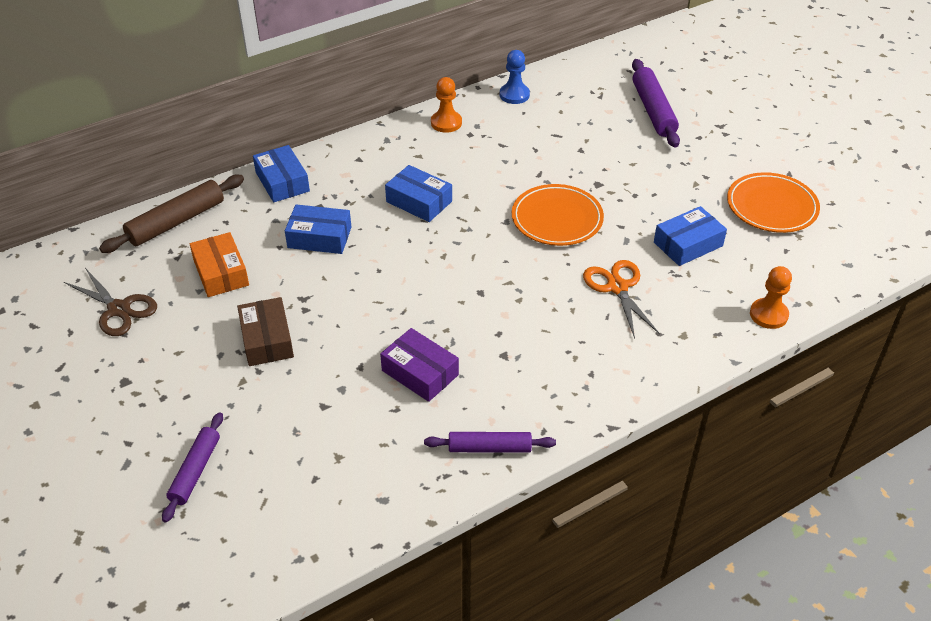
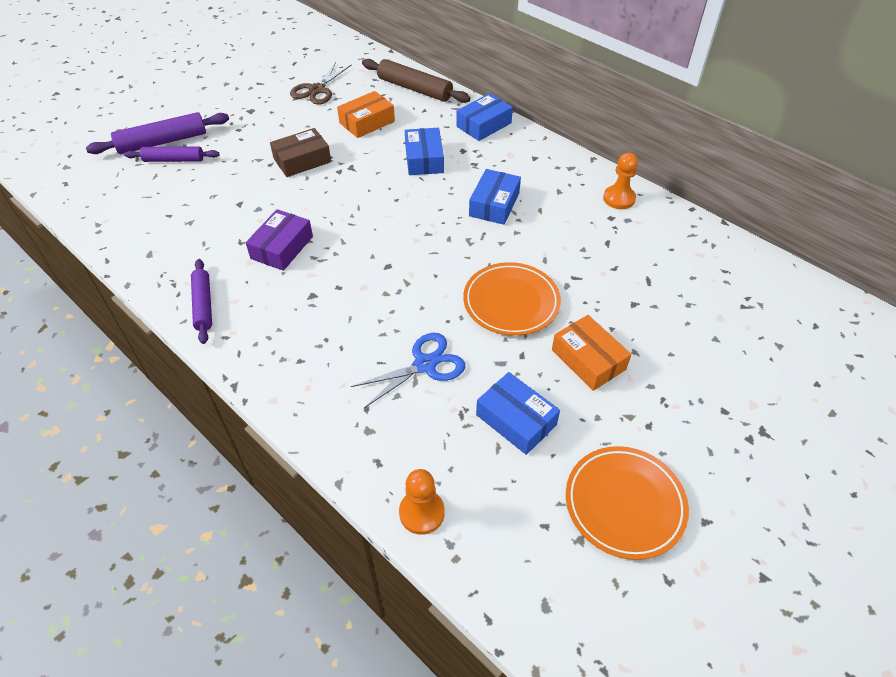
camera: 75 degrees right, 5 degrees up
(514, 95) = (697, 237): blue pawn -> none
(617, 287) = (425, 365): orange scissors -> blue scissors
(635, 190) = (588, 359): none -> orange box
(653, 110) = (750, 358): purple rolling pin -> purple rolling pin (163, 142)

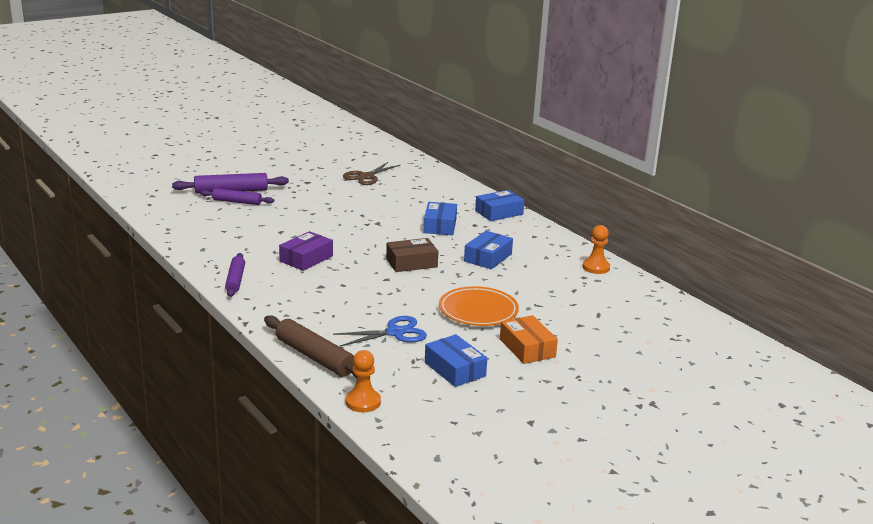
camera: 10 degrees right, 25 degrees down
(302, 160) = (339, 214): brown box -> brown box (411, 263)
(367, 122) = (400, 199): orange box -> none
(415, 89) = (449, 185): brown rolling pin -> brown rolling pin (314, 357)
(624, 504) = (521, 421): orange plate -> none

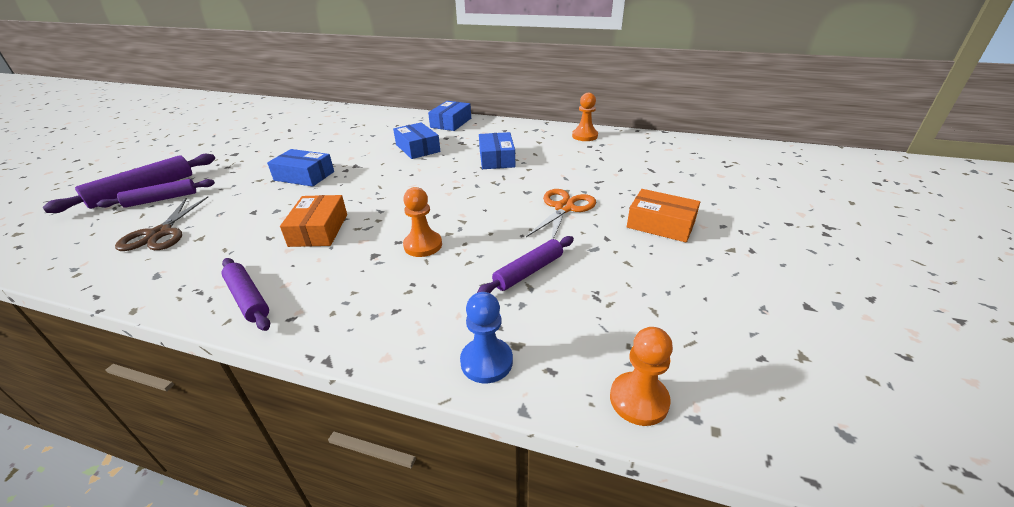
camera: 35 degrees left, 10 degrees up
(306, 259) = (319, 230): purple box -> orange box
(314, 357) = (486, 362): brown rolling pin -> blue pawn
(354, 293) = (423, 245): none -> orange pawn
(366, 176) = (294, 131): brown scissors -> brown scissors (160, 233)
(395, 333) = (528, 271): blue scissors -> purple rolling pin
(411, 263) = (438, 189): brown box -> none
(455, 369) = (648, 283): blue box -> blue box (304, 176)
(478, 310) = (564, 208): orange plate -> orange scissors

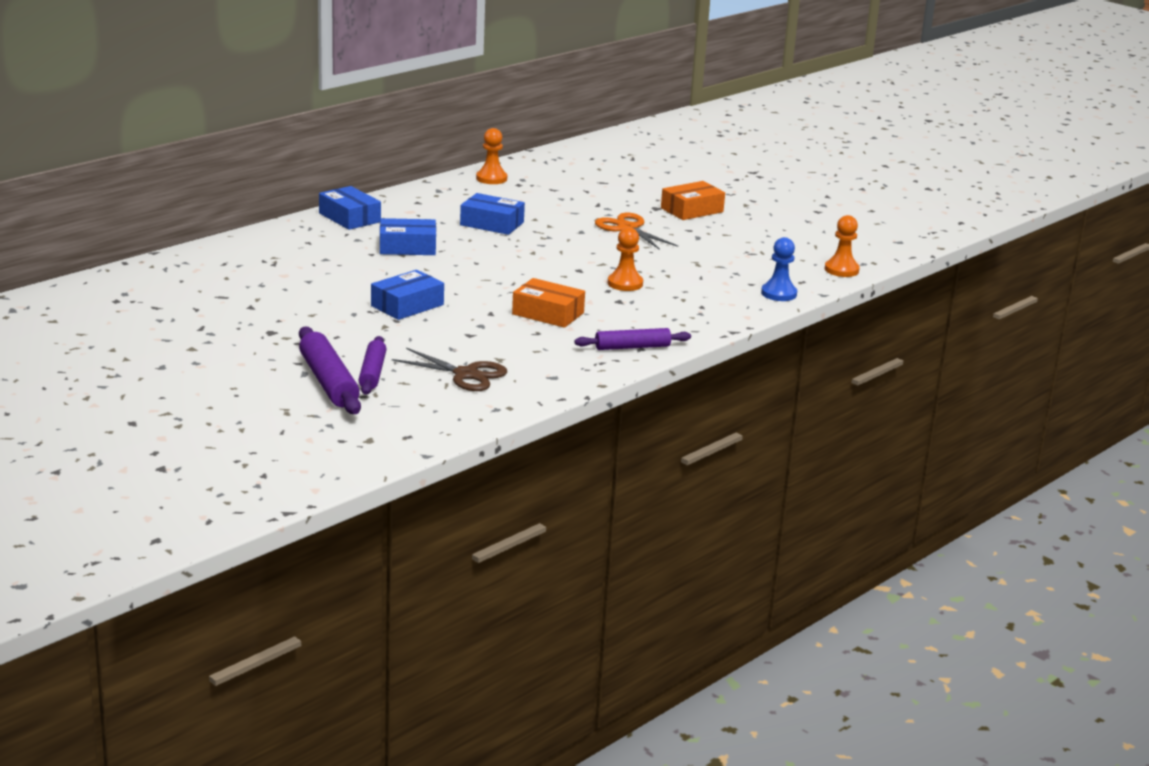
camera: 65 degrees left, 10 degrees down
(528, 271) = (702, 262): purple rolling pin -> none

